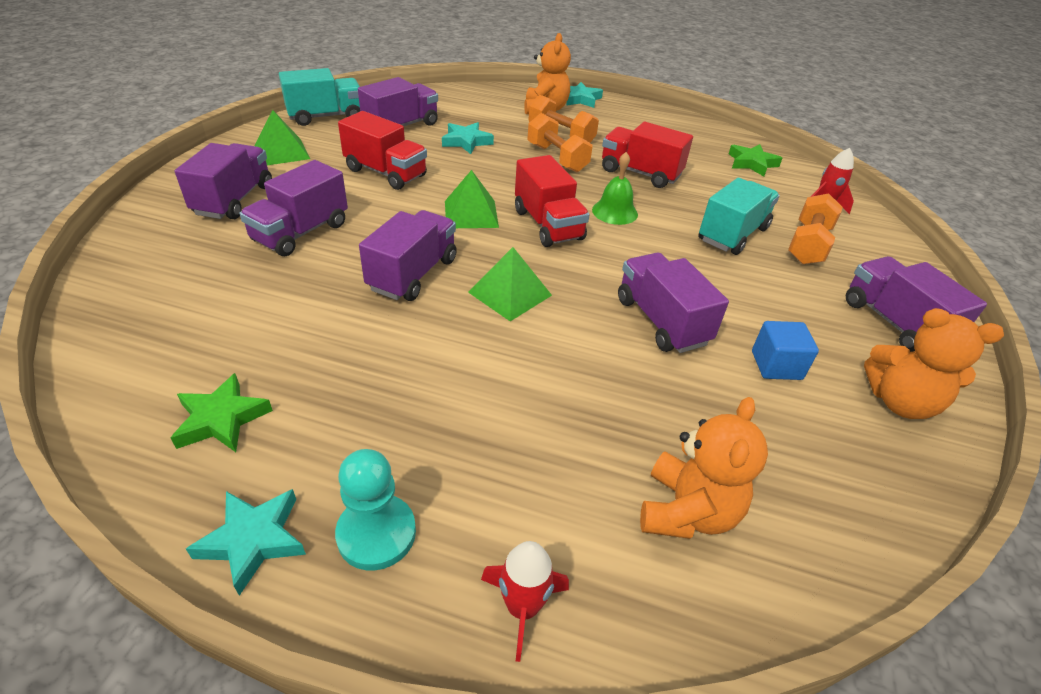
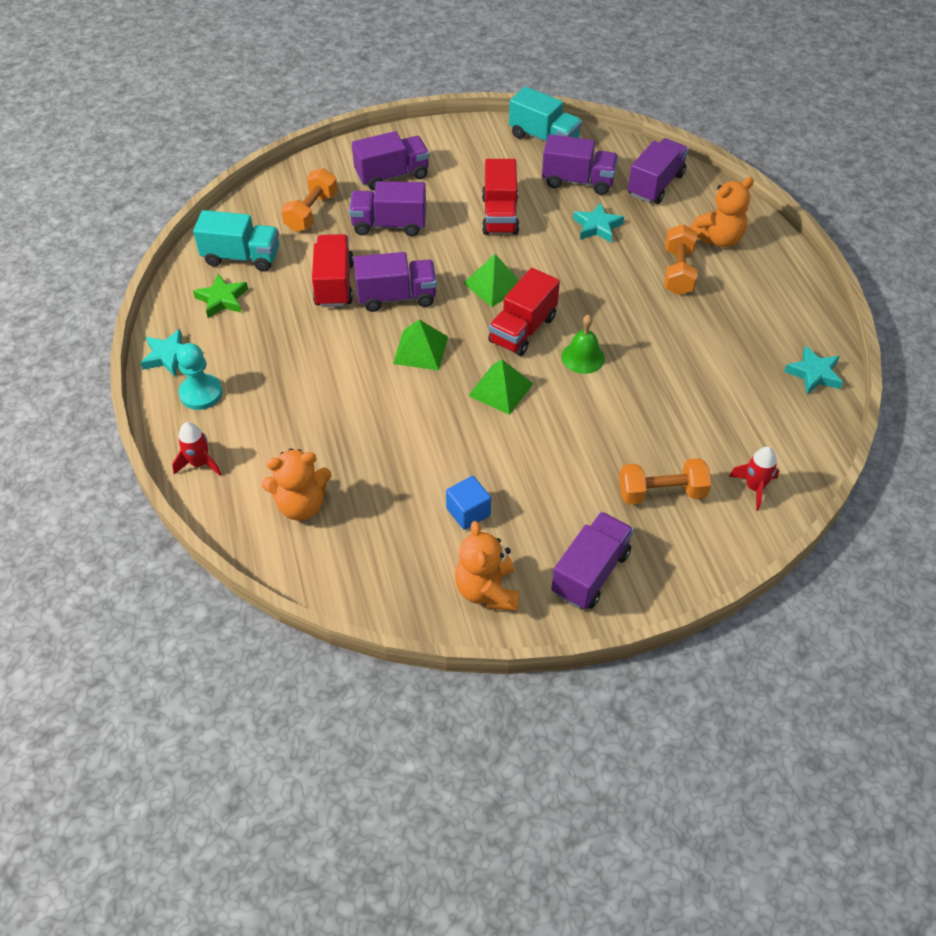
camera: 60 degrees right, 10 degrees up
(281, 152) = (469, 153): green pyramid -> green pyramid (500, 389)
(557, 158) = (633, 288): orange dumbbell -> orange dumbbell (311, 212)
(580, 99) = (773, 249): turquoise star -> turquoise star (814, 374)
(640, 173) = (667, 347): red truck -> red truck (334, 284)
(661, 321) = (462, 436): purple truck -> purple truck (655, 185)
(732, 234) = (625, 439): turquoise truck -> turquoise truck (242, 257)
(752, 163) = (783, 414): green star -> none

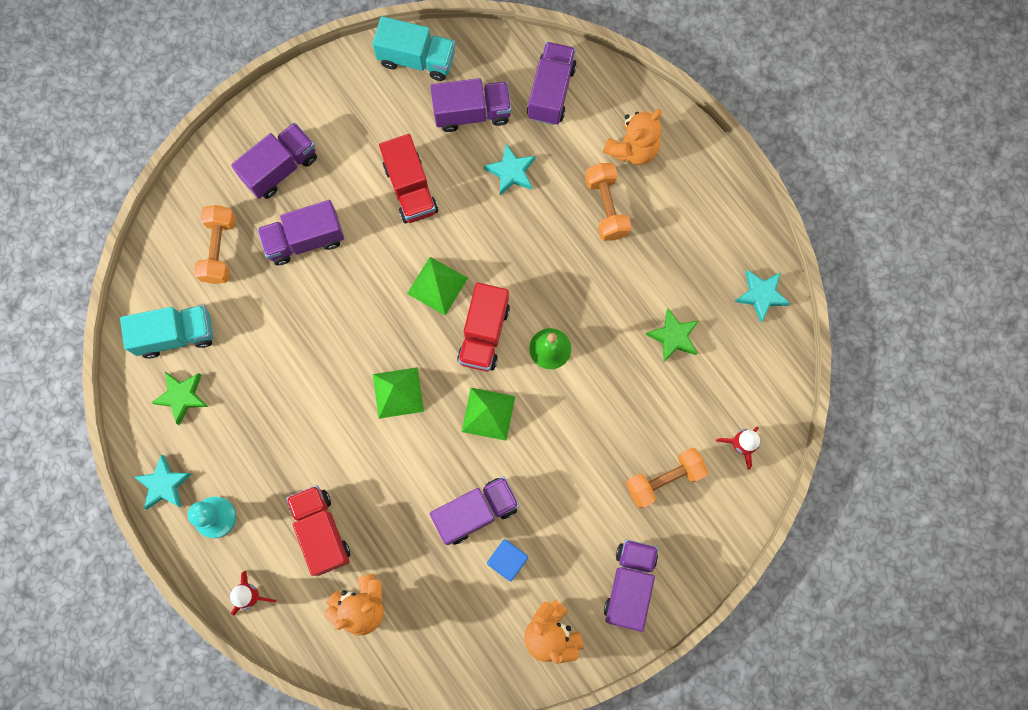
camera: 20 degrees left, 25 degrees up
(334, 284) = (283, 339): red truck -> red truck (321, 531)
(397, 297) = (350, 334): purple truck -> purple truck (476, 512)
(711, 381) = (673, 337): none -> green star

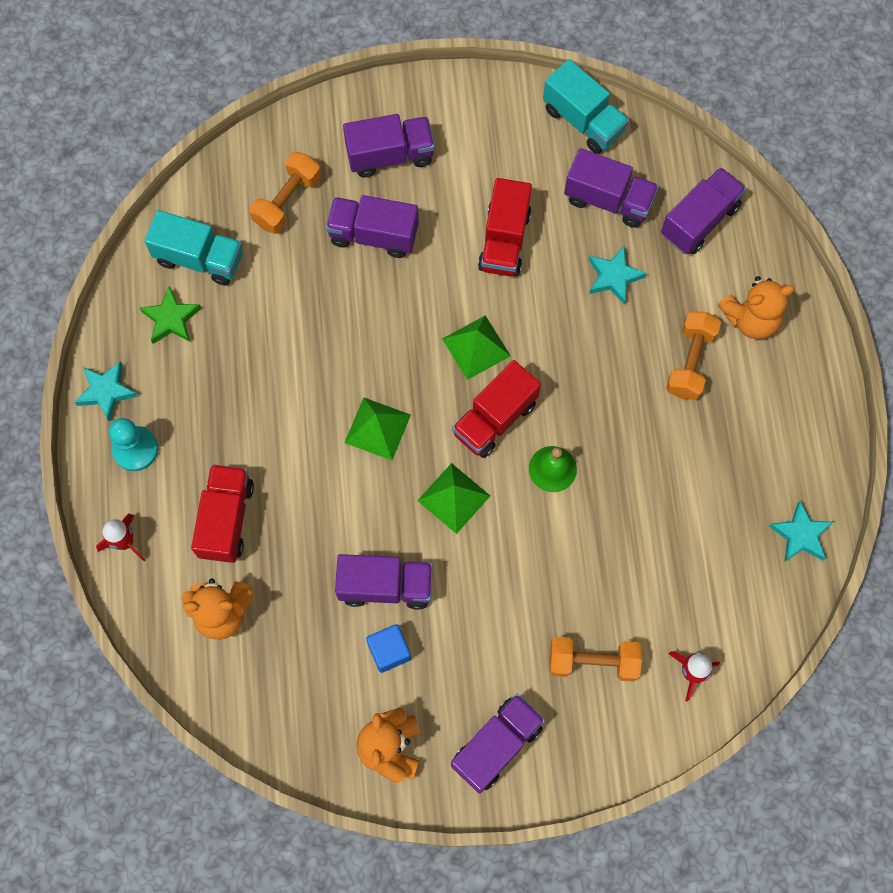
camera: 30 degrees right, 5 degrees down
(673, 337) = (685, 526): green star -> none

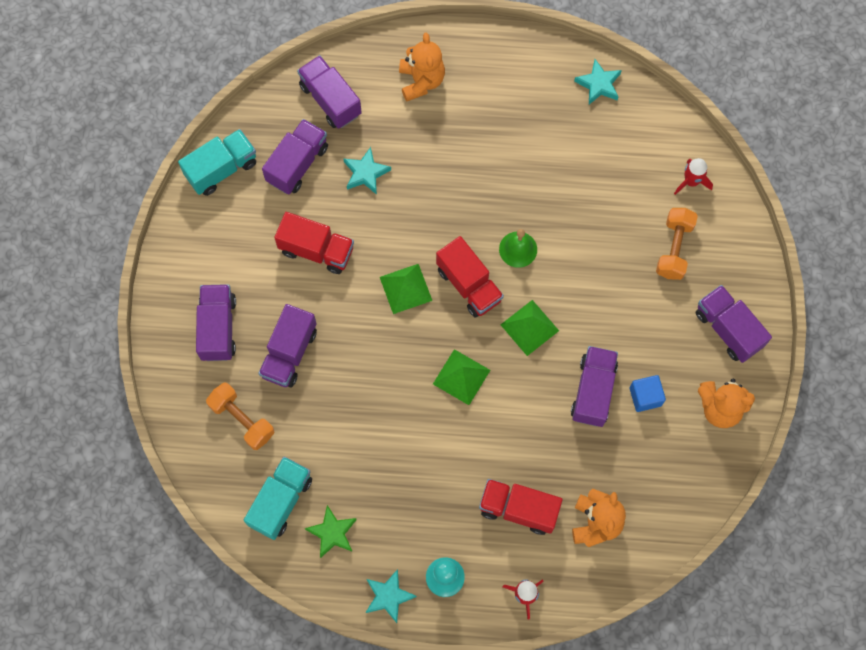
camera: 80 degrees left, 0 degrees up
(690, 362) = (448, 132): orange dumbbell -> none

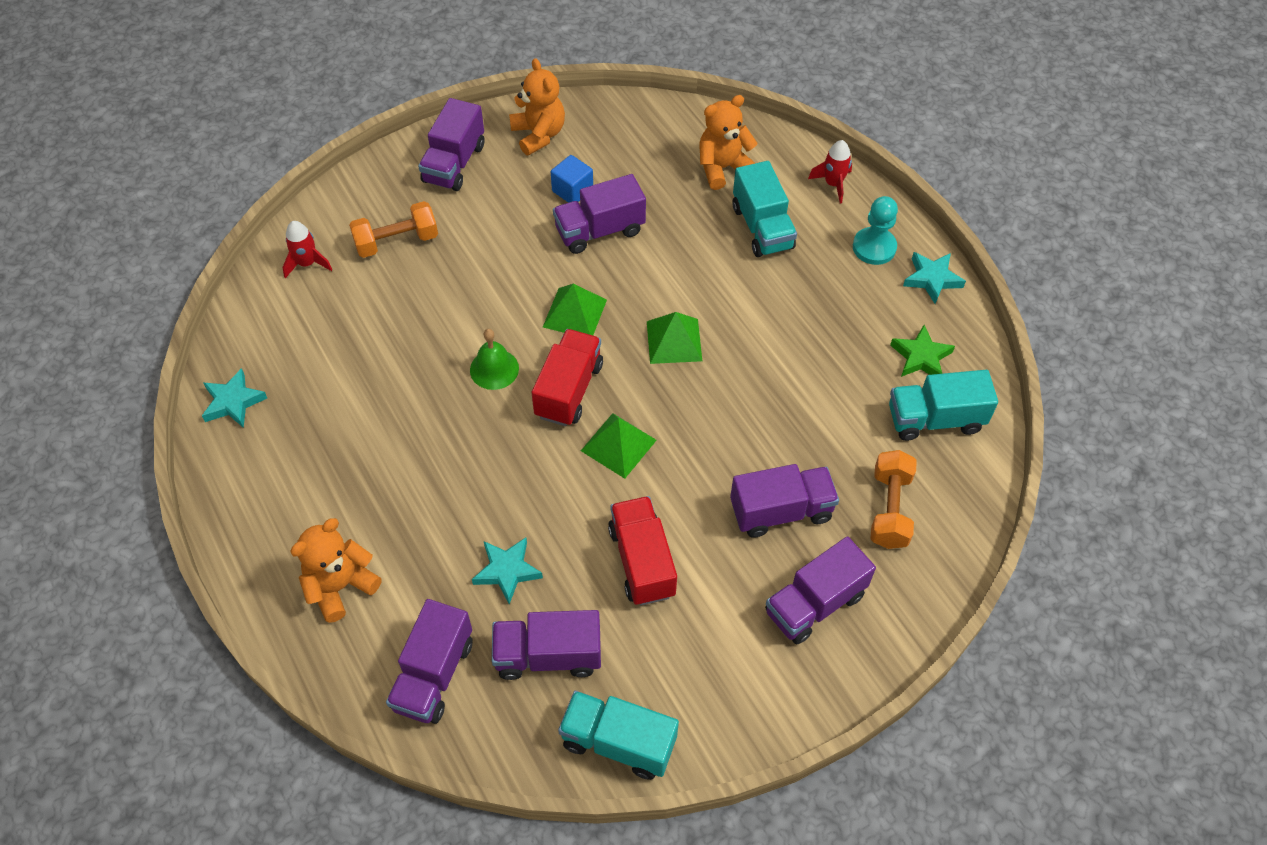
camera: 125 degrees left, 15 degrees down
(518, 509) = (762, 227): red truck -> turquoise truck

